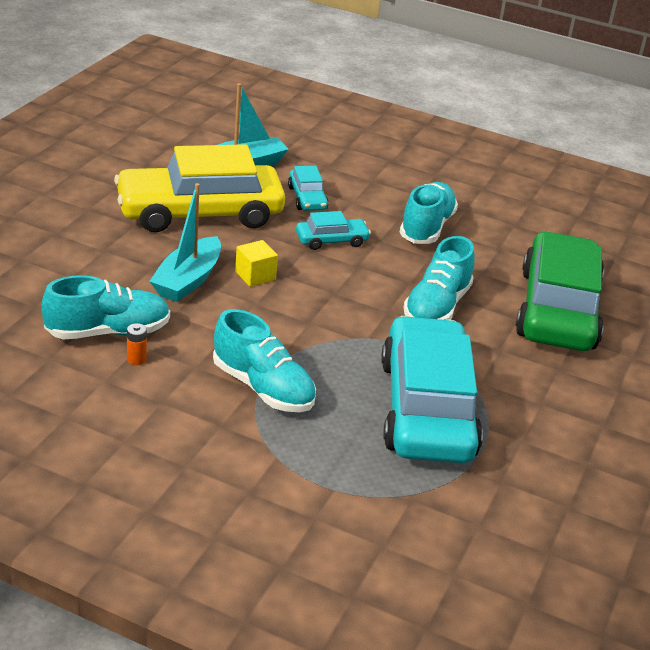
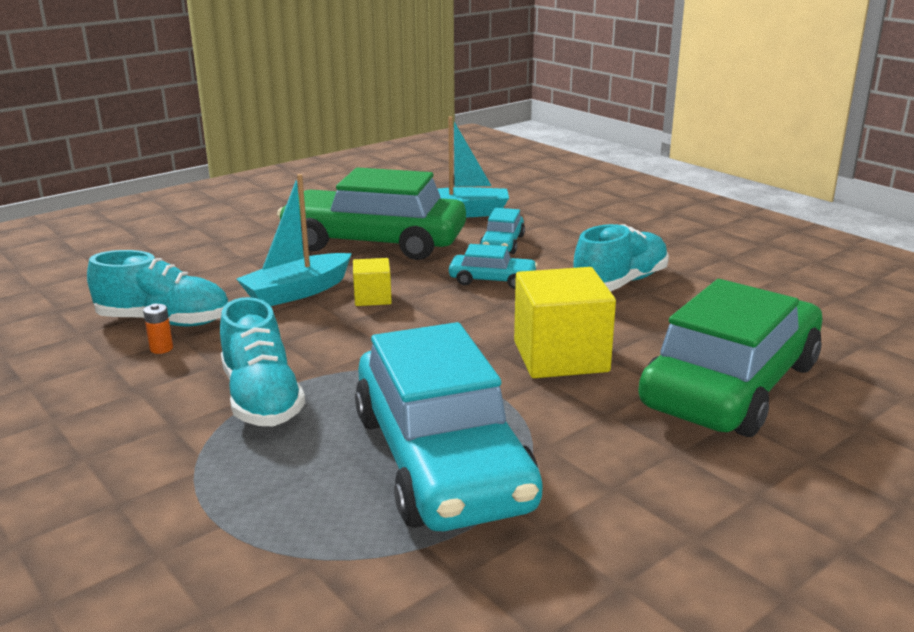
camera: 30 degrees right, 10 degrees down
(200, 212) = (374, 242): yellow car -> green car
(427, 408) = (441, 460): turquoise car -> turquoise car turned 135 degrees clockwise
(437, 307) = (560, 357): turquoise shoe -> yellow cube

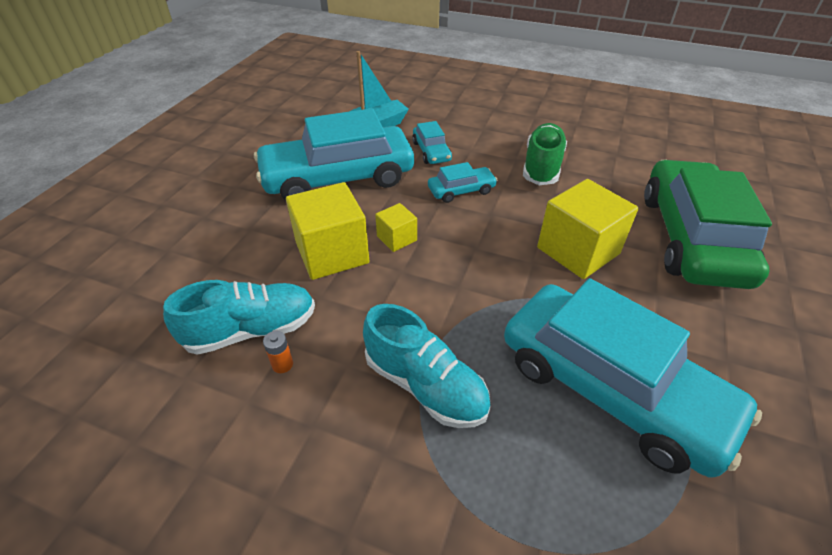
camera: 30 degrees left, 20 degrees up
(297, 292) = (332, 253): turquoise boat -> yellow cube
(374, 242) = (338, 177): green car -> turquoise car
(620, 283) = (542, 166): turquoise shoe -> green shoe

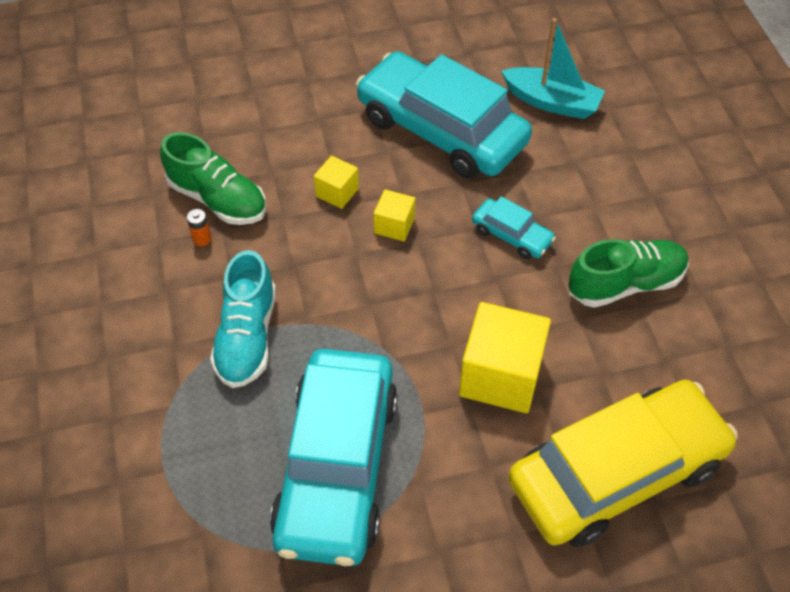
camera: 55 degrees right, 10 degrees up
(251, 330) = (218, 199): turquoise shoe -> green shoe
(332, 253) = (337, 192): yellow cube -> yellow cube, size x0.51
(431, 151) = (557, 174): turquoise car -> none
(691, 237) = (616, 473): green car -> yellow car

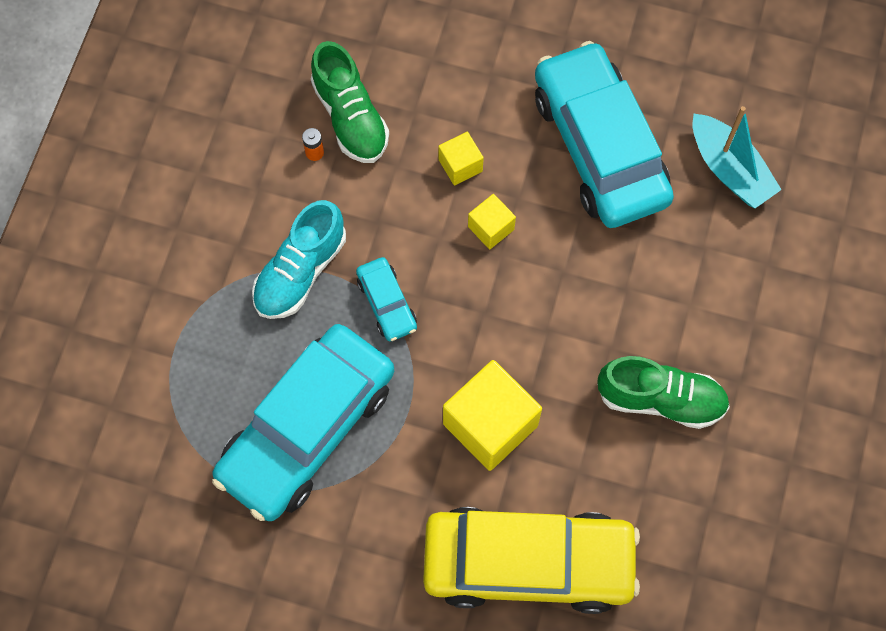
camera: 30 degrees right, 15 degrees up
(511, 235) = (591, 295): turquoise car -> turquoise car (386, 303)

